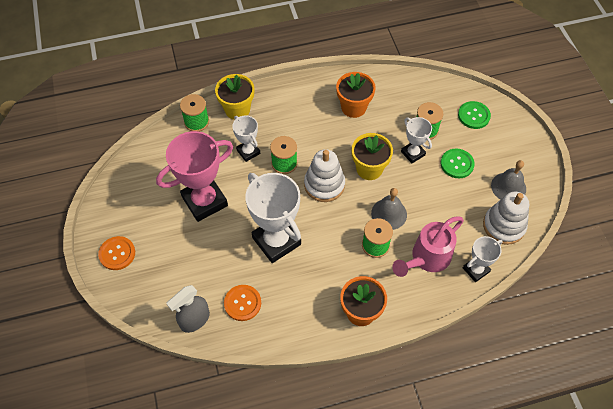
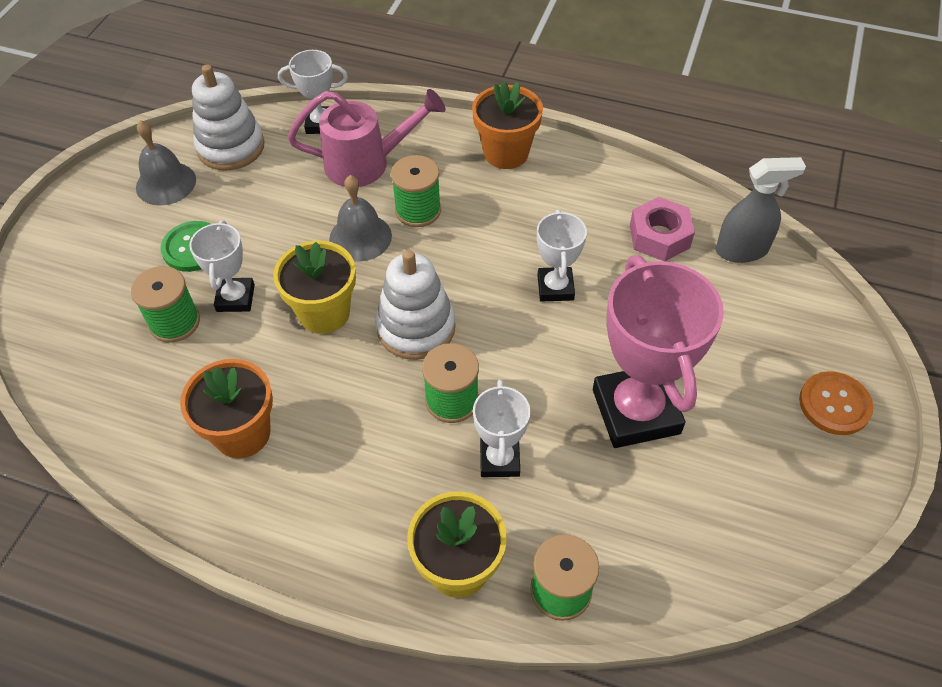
camera: 145 degrees left, 5 degrees down
(204, 201) = (635, 411): pink trophy -> pink trophy turned 75 degrees clockwise
(242, 303) = (659, 236): orange button -> pink nut
(276, 241) = (555, 287): white trophy -> white trophy, size x0.53
(473, 116) = (78, 301): green button -> none

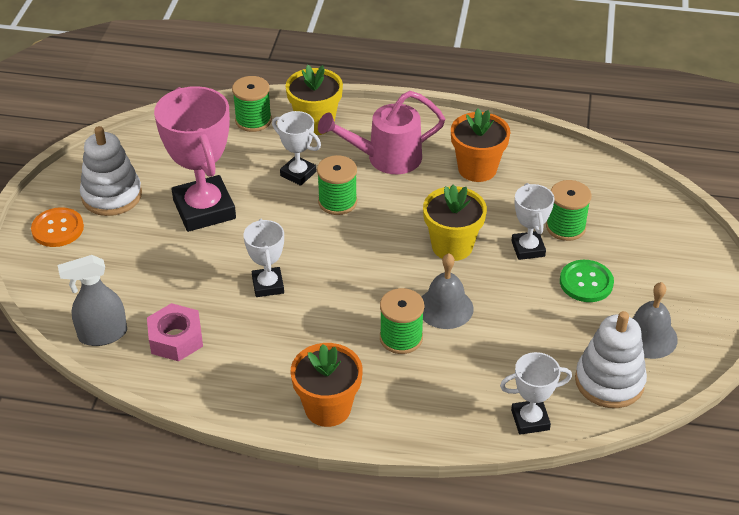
camera: 170 degrees right, 10 degrees down
(366, 163) = (466, 379): pink watering can -> pink watering can (386, 158)
(416, 328) = (376, 244): white stacking toy -> white stacking toy (112, 196)
(500, 459) = (298, 174): white trophy -> white trophy turned 45 degrees counterclockwise

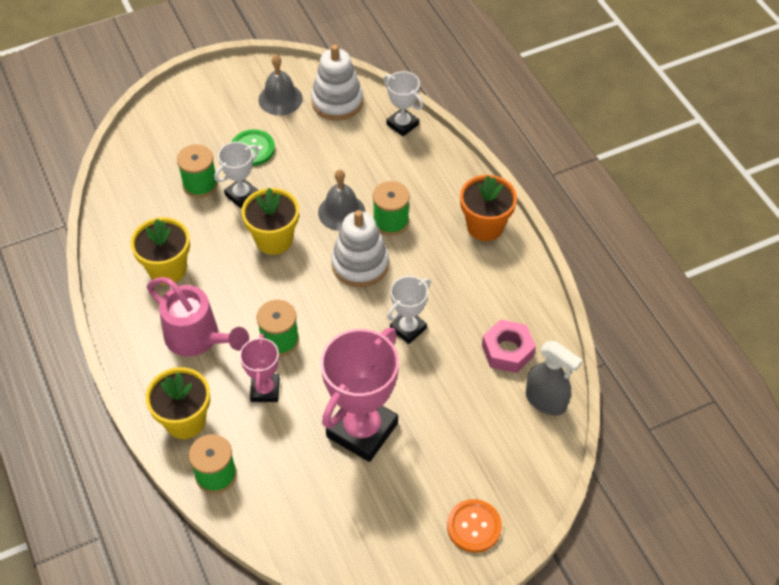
camera: 125 degrees left, 10 degrees up
(112, 196) = (402, 516): white stacking toy -> white stacking toy (360, 264)
(298, 174) = (265, 390): white trophy -> pink trophy
(477, 169) = (167, 269): orange flower pot -> yellow flower pot

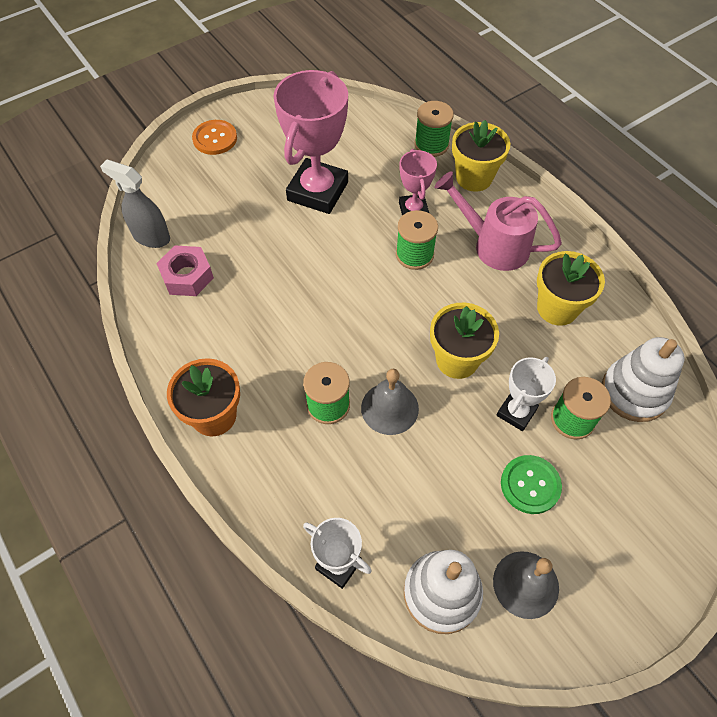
camera: 170 degrees right, 5 degrees up
(360, 264) = (353, 345): white stacking toy -> white stacking toy (634, 392)
(408, 328) = (289, 283): white trophy -> none

